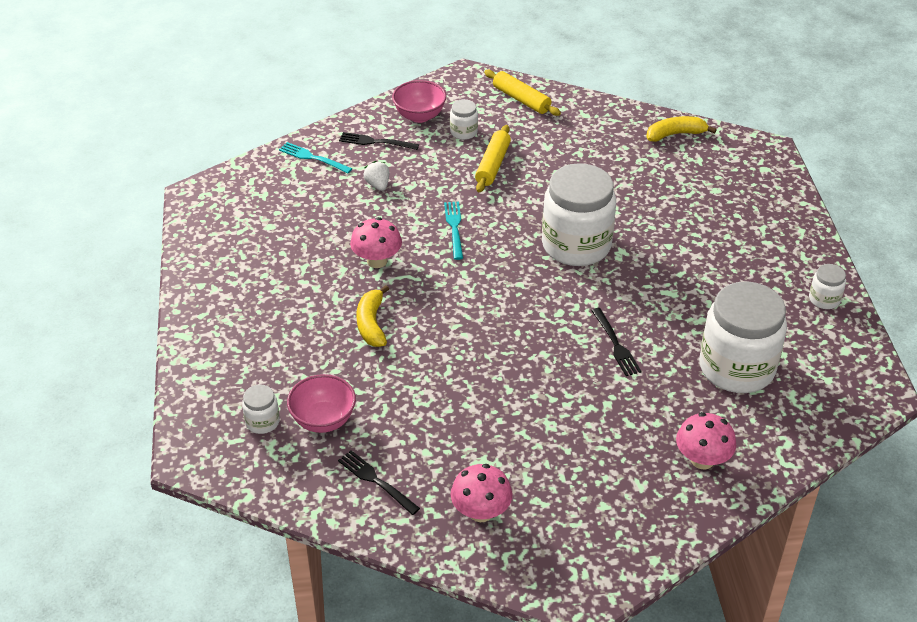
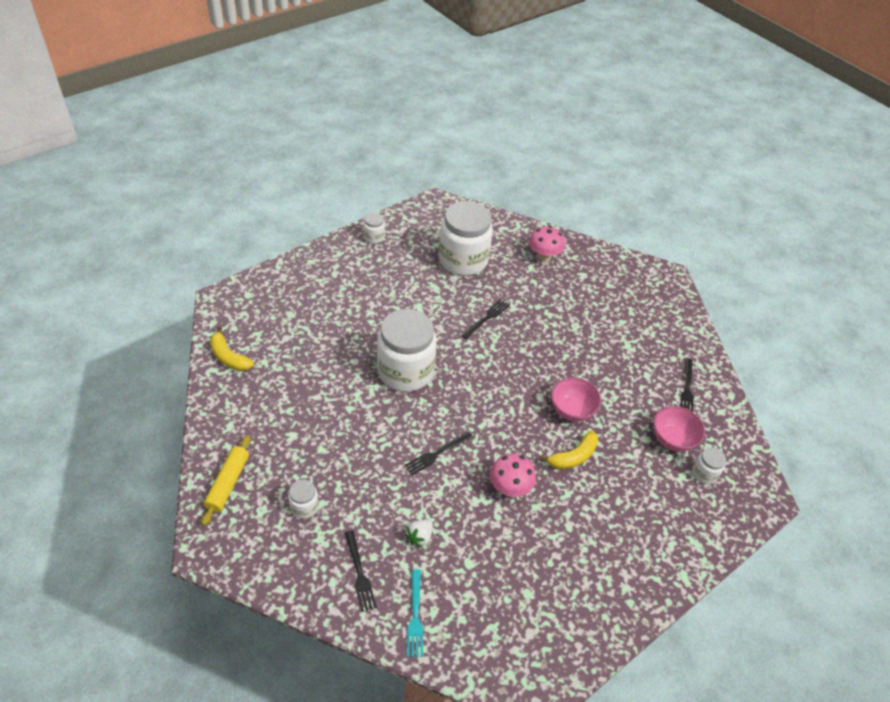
camera: 125 degrees left, 5 degrees up
(419, 116) = (297, 556): pink bowl -> pink bowl (571, 410)
(454, 228) = (437, 454): turquoise fork -> black fork
(481, 512) = (661, 332): pink mushroom -> none
(493, 165) = (340, 463): yellow rolling pin -> none

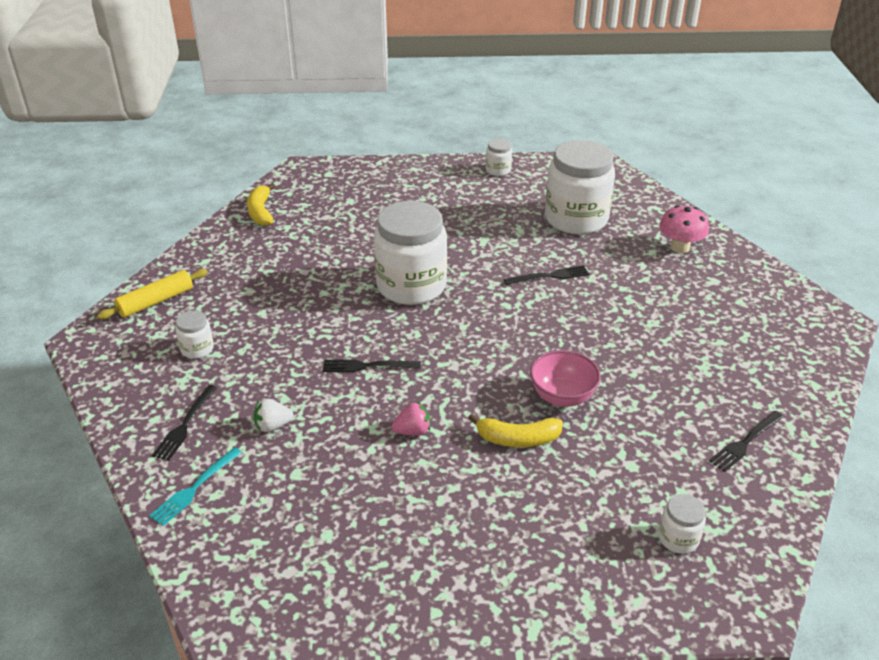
camera: 40 degrees right, 10 degrees down
(510, 487) = (412, 431): pink mushroom -> pink strawberry
(672, 439) = (668, 483): pink bowl -> none

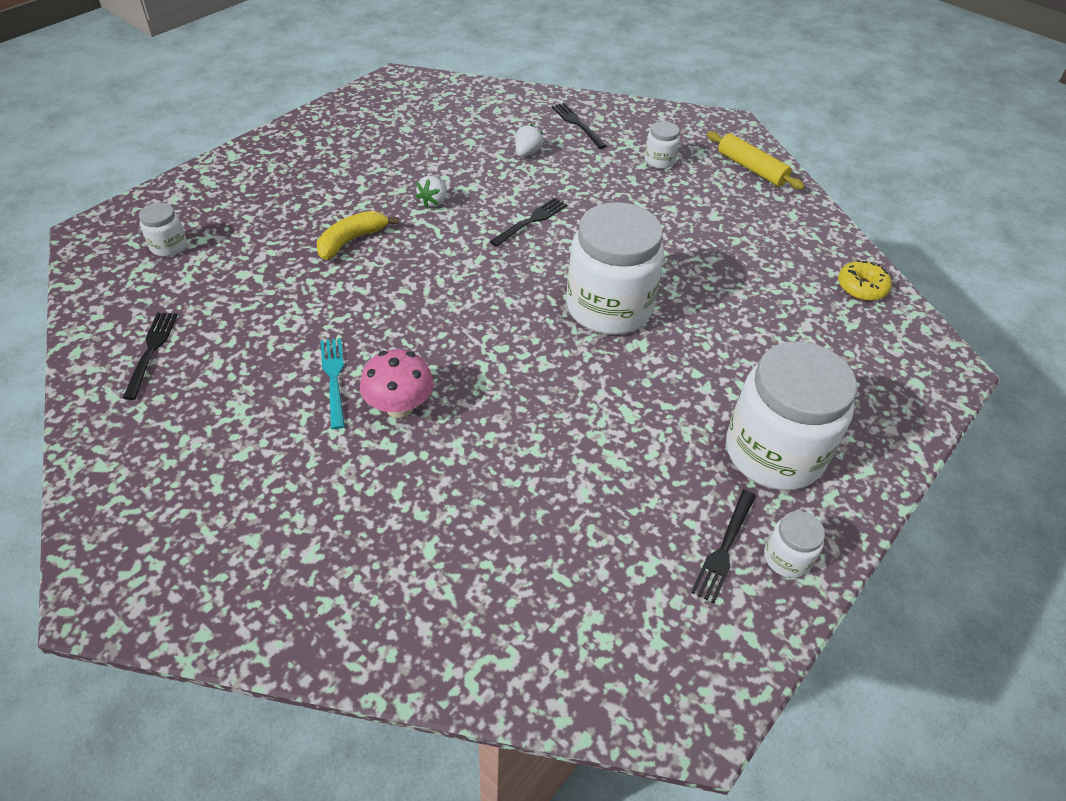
camera: 130 degrees right, 10 degrees up
(156, 301) = (751, 168): yellow rolling pin -> yellow rolling pin turned 45 degrees counterclockwise
(195, 488) = (513, 106): turquoise fork -> turquoise fork (334, 379)
(261, 212) = (861, 287): yellow banana -> yellow donut
(412, 431) = (433, 202): pink strawberry -> white strawberry
(549, 276) = (503, 414): black fork -> black fork (724, 548)
(562, 396) = (351, 292): pink bowl -> none
(576, 219) = (579, 537): white jar -> white jar (774, 452)
(680, 247) = (400, 589): pink mushroom -> pink mushroom (399, 406)

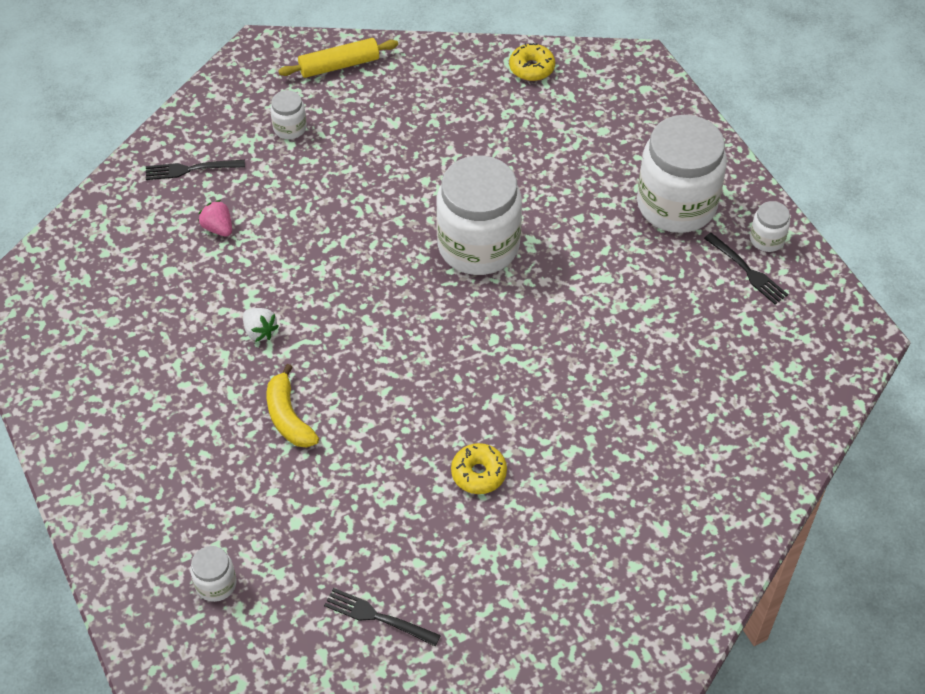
camera: 65 degrees left, 5 degrees up
(334, 379) = (478, 473): turquoise fork -> yellow donut
(399, 406) = (532, 432): pink mushroom -> none
(527, 153) = (218, 228): white strawberry -> pink strawberry
(531, 221) = (331, 262): black fork -> none

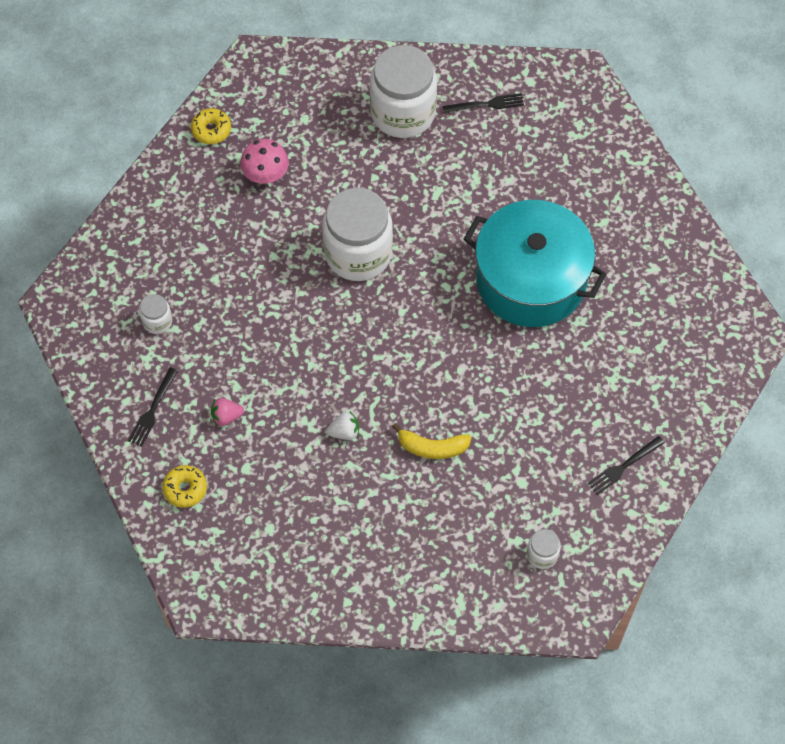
camera: 60 degrees left, 10 degrees up
(339, 65) = (115, 256): yellow rolling pin -> none
(478, 473) = (550, 352): yellow donut -> yellow donut (185, 489)
(513, 131) = (265, 175): none -> pink mushroom
(558, 413) = (531, 279): none -> turquoise pot
(767, 239) = (468, 77): white jar -> none

